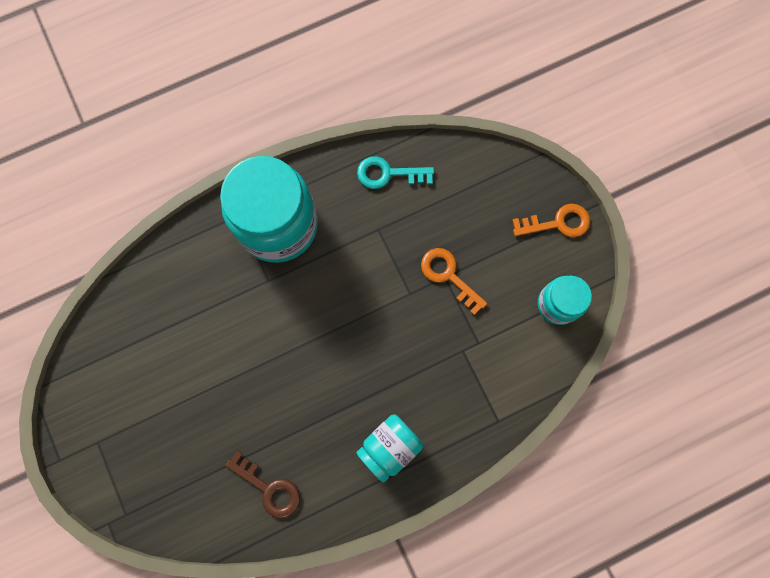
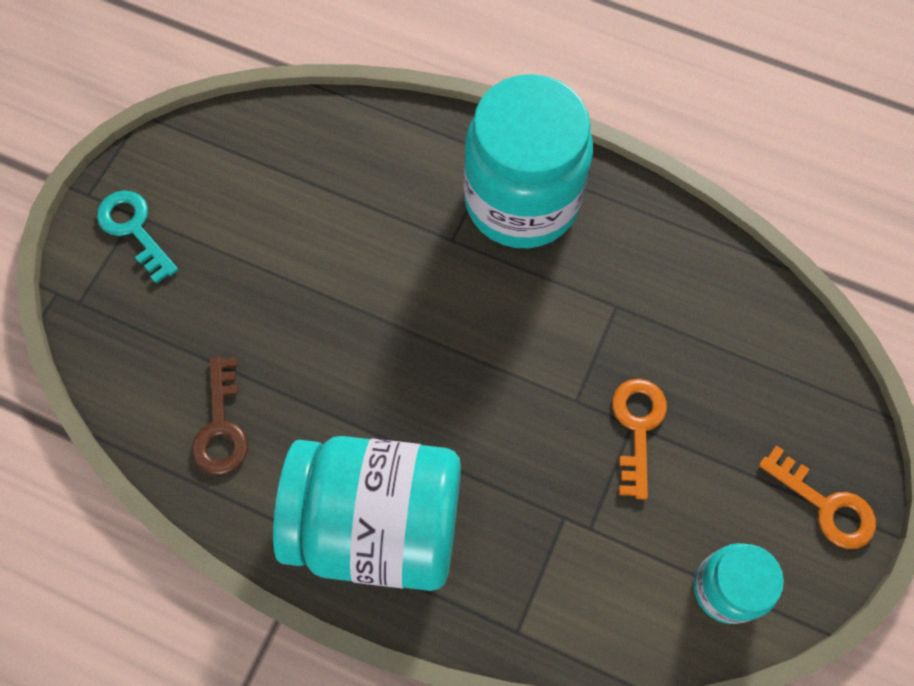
camera: 50 degrees right, 10 degrees down
(388, 174) = (690, 265): turquoise key -> turquoise key (134, 229)
(389, 447) = (377, 523): turquoise jar -> turquoise jar, size x1.93

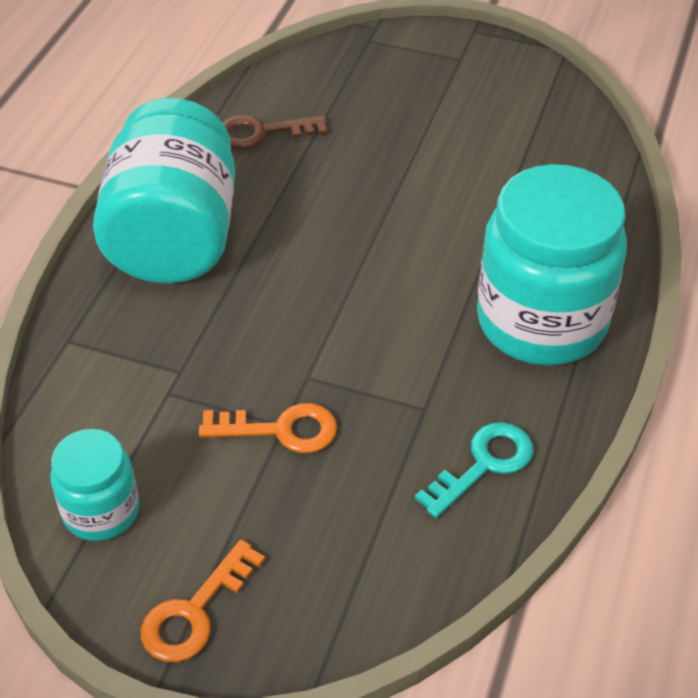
camera: 85 degrees right, 20 degrees down
(134, 229) = (445, 60): turquoise key -> turquoise key (483, 465)

